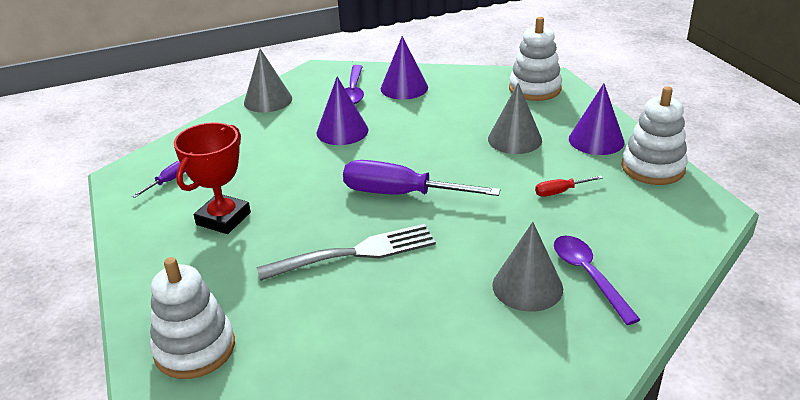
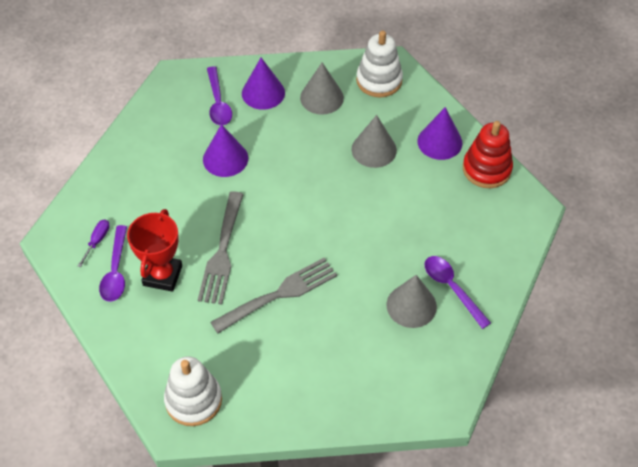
camera: 15 degrees left, 20 degrees up
(173, 209) = (115, 271): none -> purple spoon
(268, 100) = (143, 125): grey cone -> grey cone (322, 97)
(303, 206) = (222, 252): none -> grey fork
(401, 194) = (297, 227): purple screwdriver -> none
(560, 192) = (420, 206): red screwdriver -> none
(652, 168) = (486, 169): white stacking toy -> red stacking toy

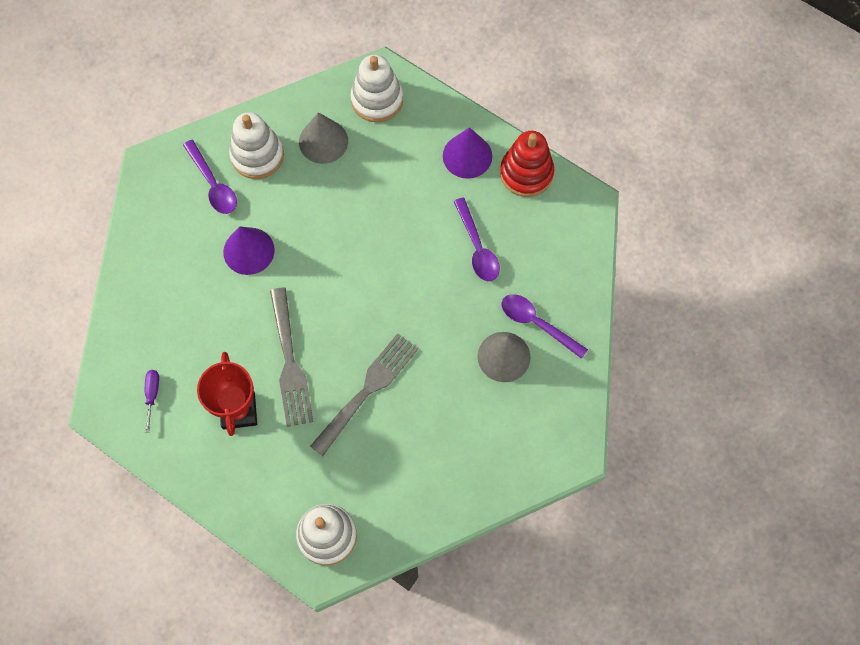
camera: 20 degrees left, 15 degrees up
(115, 271) = (187, 423): purple spoon -> purple spoon (477, 248)
(263, 93) = (257, 155): purple cone -> white stacking toy
(374, 149) = (402, 188): grey cone -> none

